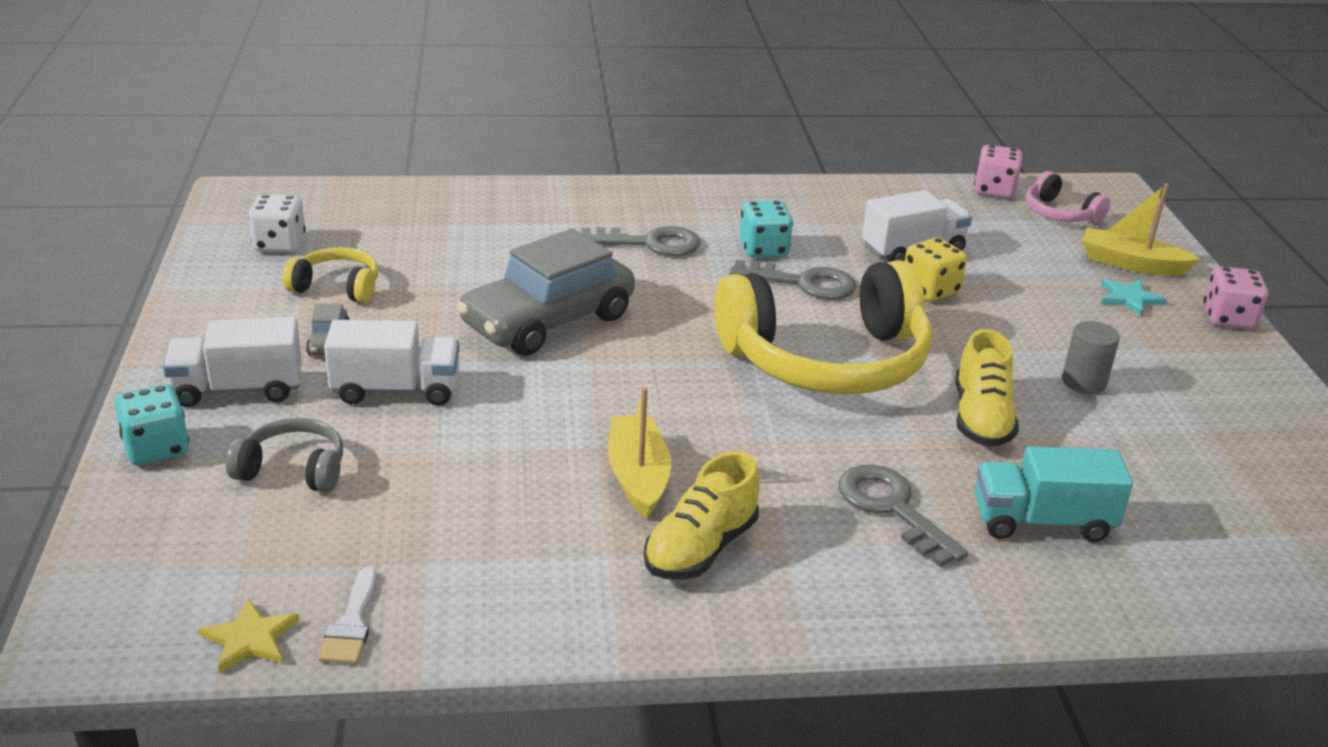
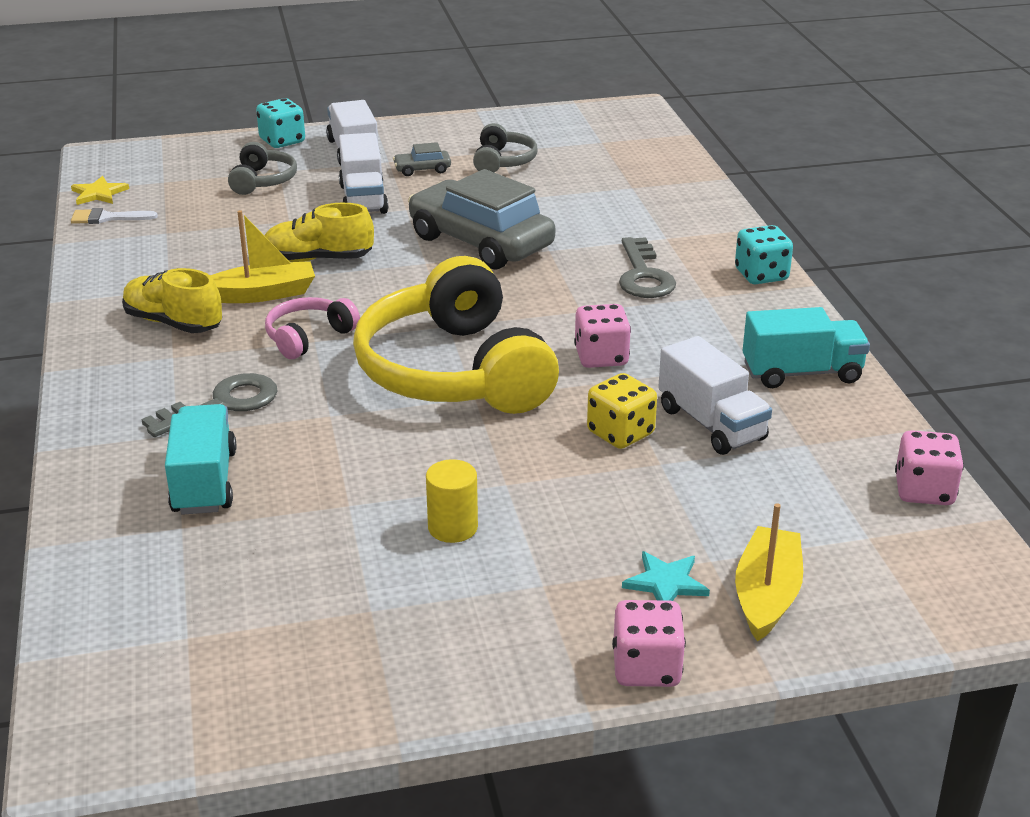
camera: 85 degrees right, 0 degrees up
(279, 244) = (561, 134): white dice -> none
(337, 287) = (503, 161): yellow headphones -> grey headphones
(763, 249) = (663, 334): turquoise dice -> turquoise dice (761, 275)
(803, 283) = (601, 357): grey key -> pink dice
(834, 203) = (801, 373): none -> turquoise truck
(981, 419) = (368, 456): yellow shoe -> yellow shoe (318, 259)
(1060, 213) = (887, 544): pink headphones -> pink headphones (309, 337)
(1084, 382) = (452, 527): grey cylinder -> yellow cylinder

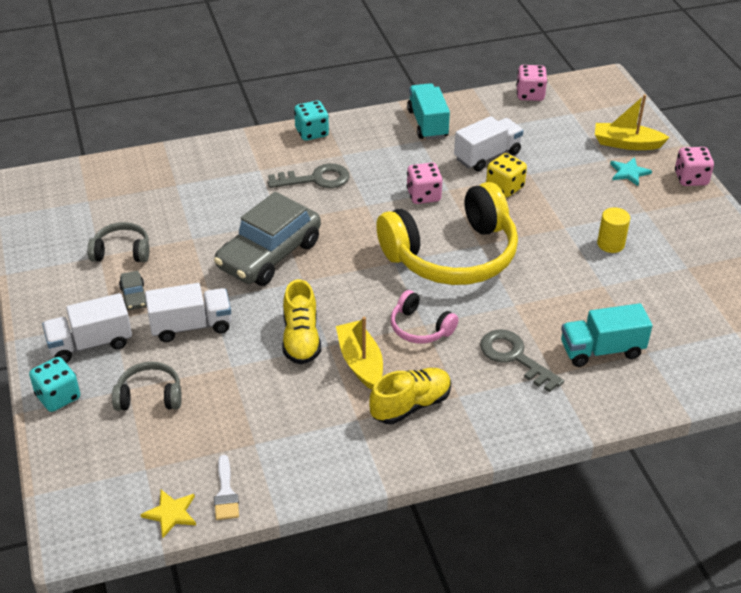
camera: 95 degrees left, 10 degrees up
(173, 323) = (411, 405): yellow shoe -> yellow shoe turned 150 degrees counterclockwise

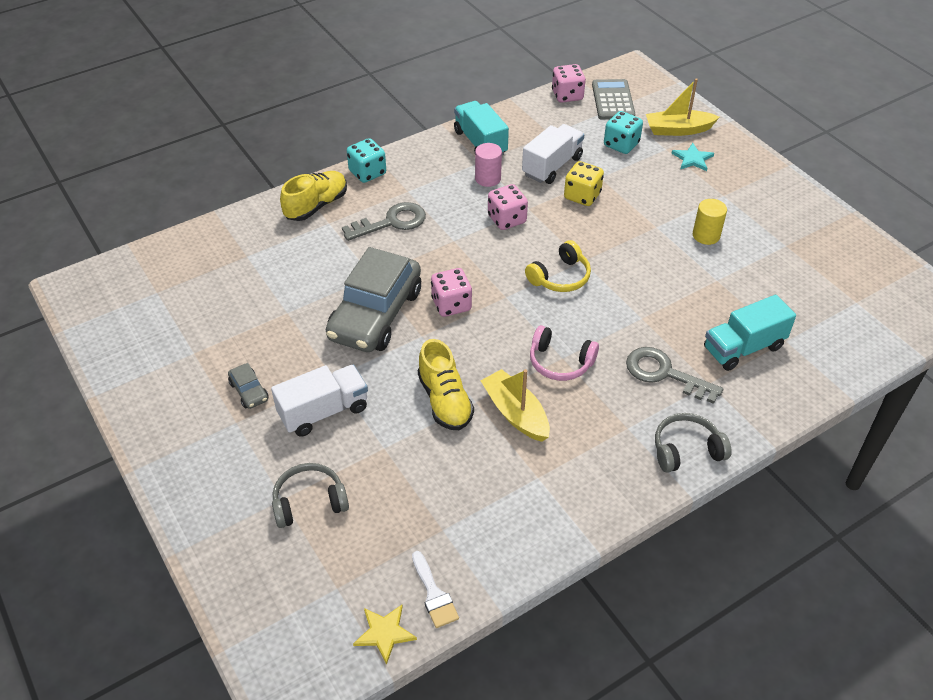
camera: 15 degrees left, 5 degrees up
(58, 397) = (208, 526): turquoise dice -> turquoise dice (621, 145)
(90, 344) = (221, 456): white truck -> none
(122, 252) = (216, 343): grey headphones -> grey headphones (686, 450)
(411, 405) = (584, 449): yellow shoe -> yellow shoe (316, 206)
(421, 156) = (488, 178): none -> pink cylinder
(452, 255) = (560, 277): yellow headphones -> yellow headphones, size x0.45
(573, 106) = (613, 100): none -> grey calculator
(691, 178) = (751, 154): pink dice -> pink dice (451, 304)

